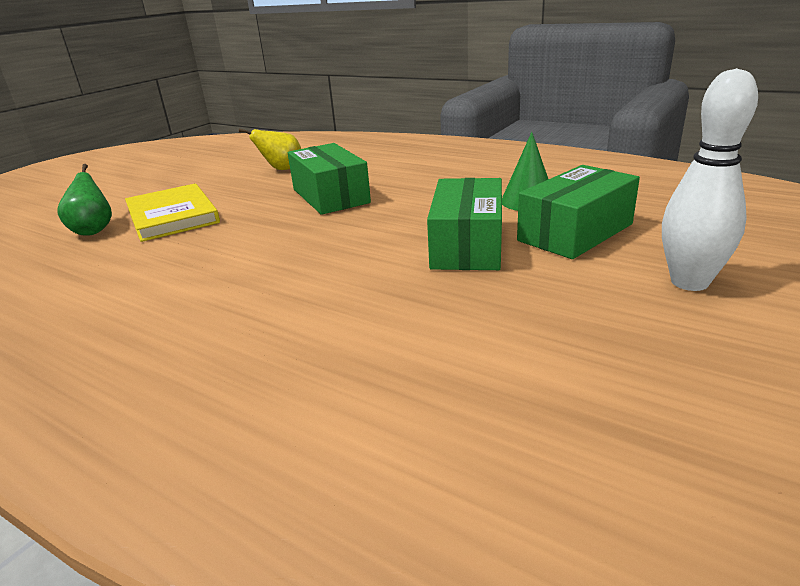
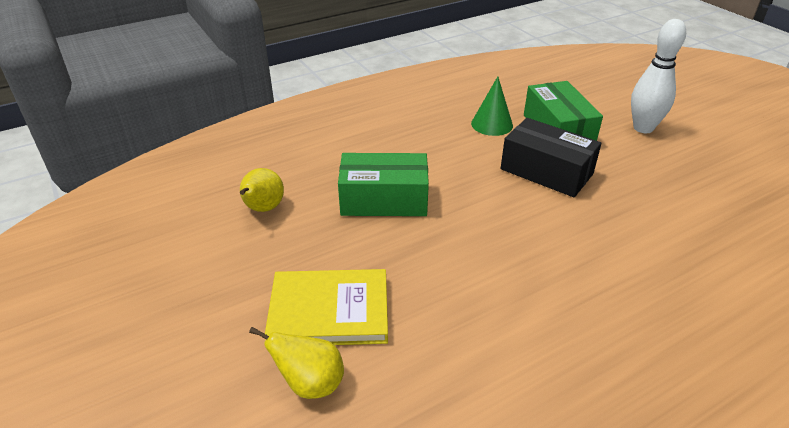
camera: 65 degrees left, 10 degrees up
(93, 230) = (310, 383): green pear -> yellow pear
(467, 245) = (546, 171): green box -> black box

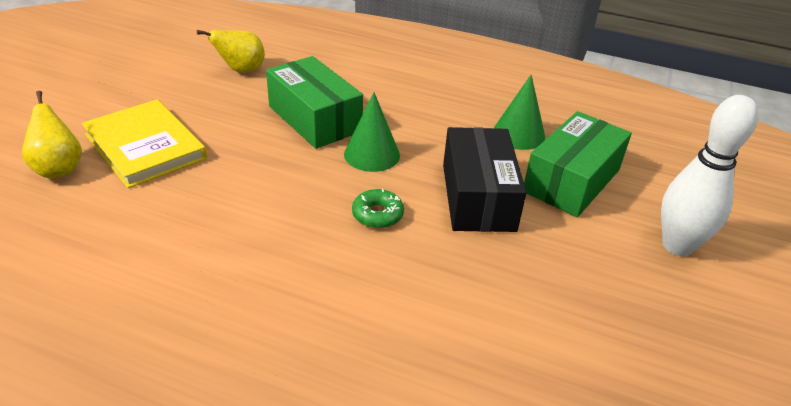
camera: 50 degrees right, 0 degrees up
(459, 193) = (372, 154): none -> green cone
(533, 221) = (377, 214): none -> green donut

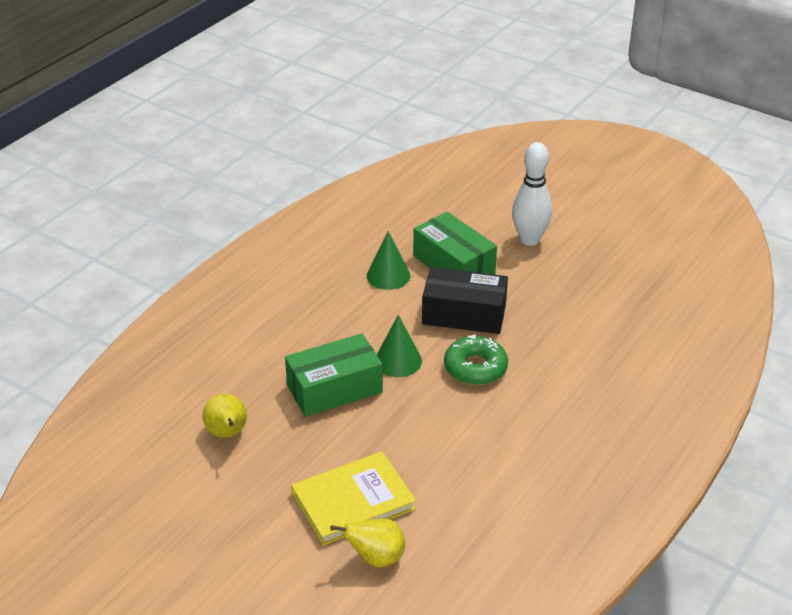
camera: 75 degrees left, 0 degrees up
(377, 214) = (475, 368): green donut -> green donut, size x1.62

